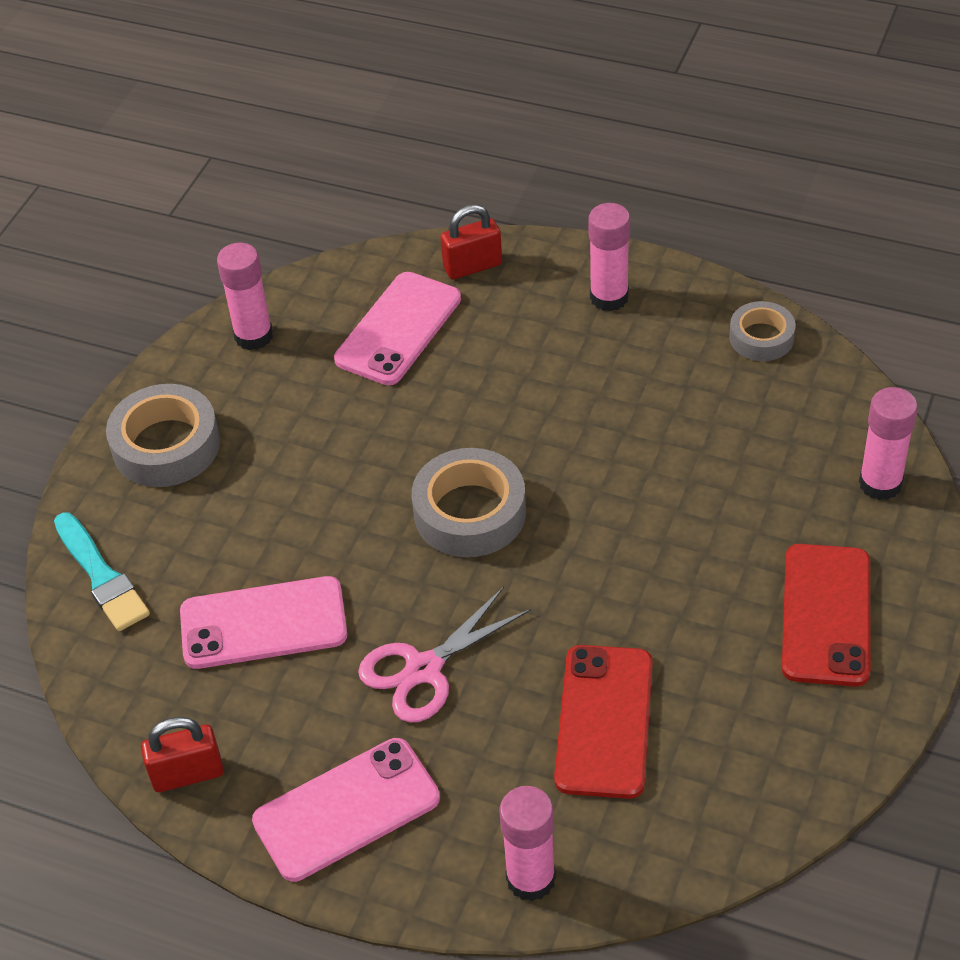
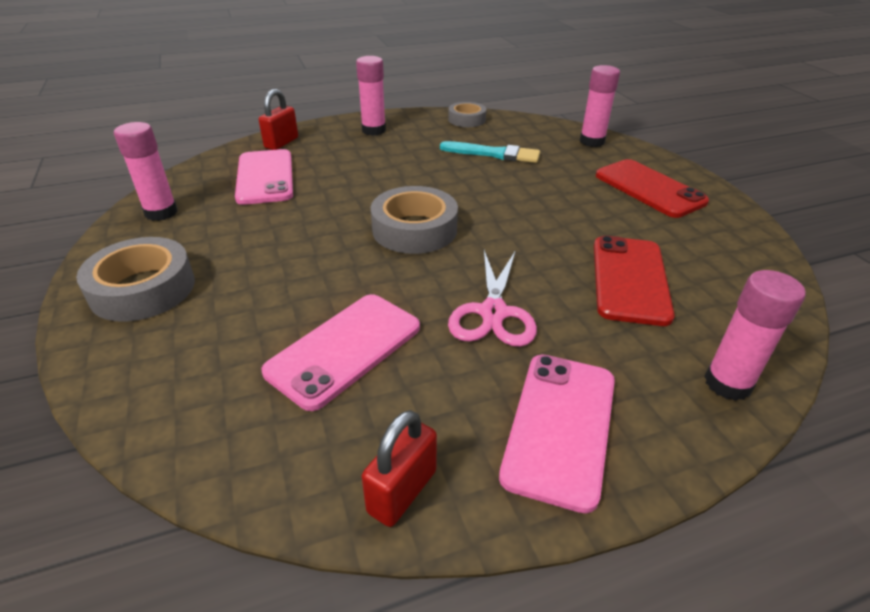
camera: 45 degrees left, 10 degrees down
(101, 576) = (158, 394): turquoise brush -> turquoise brush (494, 154)
(604, 721) = (630, 279): red phone -> red phone turned 45 degrees clockwise

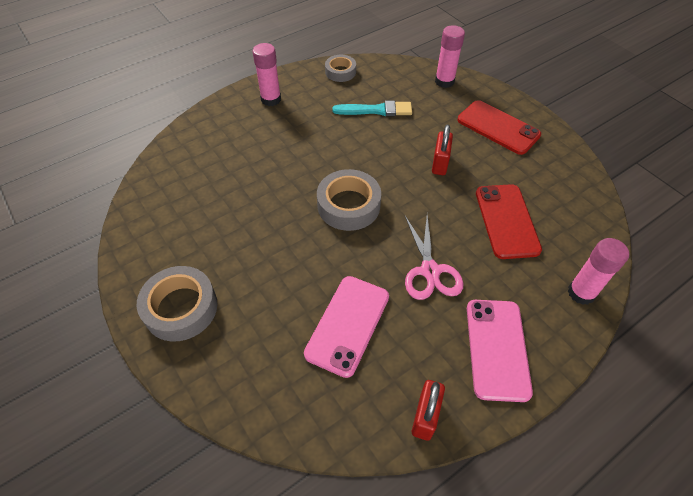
camera: 15 degrees left, 15 degrees up
(161, 212) = (148, 230): pink glue stick -> none
(265, 177) = (209, 173): pink phone -> none
(281, 143) = (202, 129): red padlock -> red padlock (440, 163)

